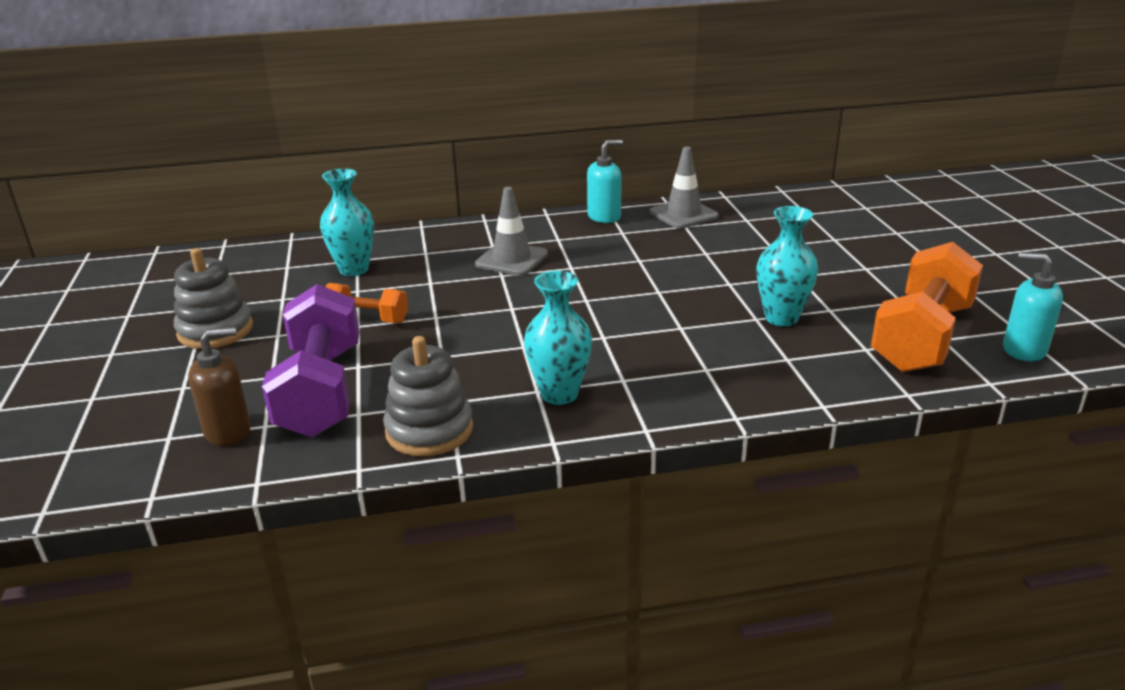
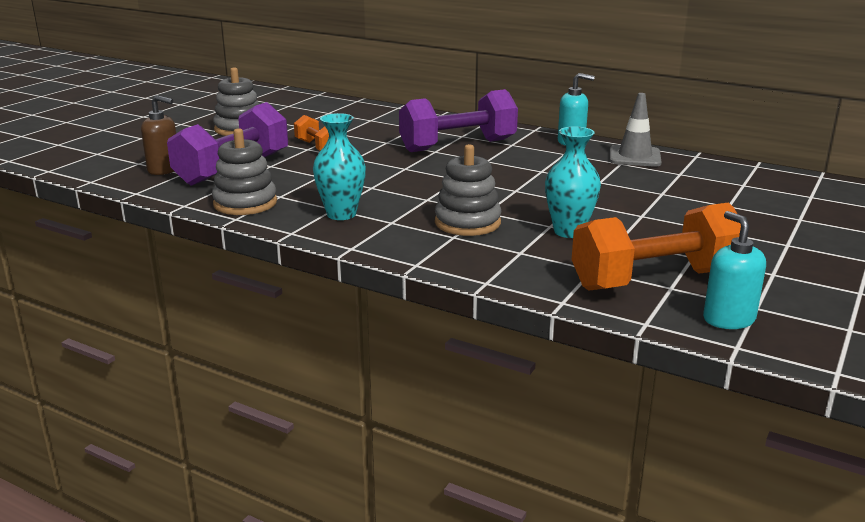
camera: 40 degrees right, 5 degrees down
(354, 269) = (359, 123): turquoise vase -> none
(511, 259) = (458, 145): grey traffic cone -> purple dumbbell
(689, 347) = (467, 223): none -> grey stacking toy

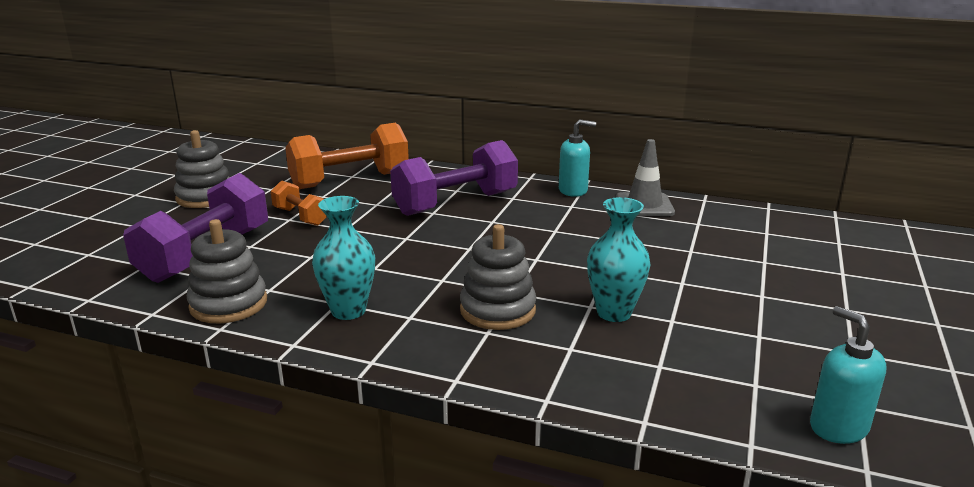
camera: 10 degrees left, 0 degrees up
(164, 169) = (121, 261): brown soap dispenser -> none
(654, 280) = (733, 376): orange dumbbell -> orange dumbbell (350, 180)

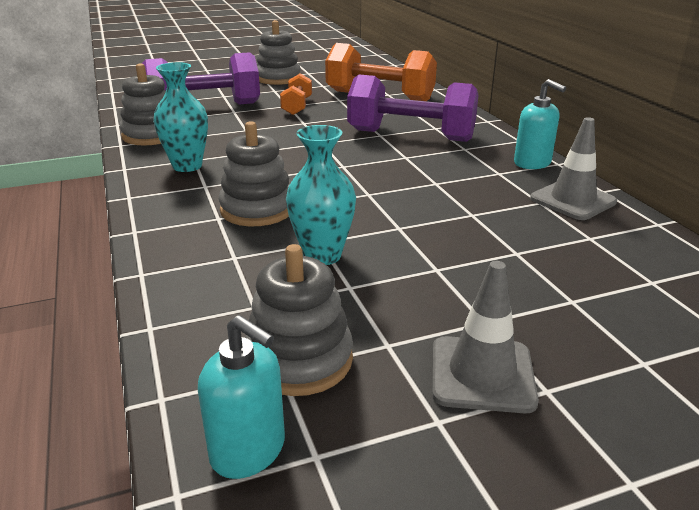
camera: 50 degrees right, 5 degrees up
(749, 373) = (299, 360): none -> grey stacking toy
(817, 320) = (482, 374): none -> grey traffic cone
(838, 427) = (248, 450): turquoise soap dispenser -> turquoise soap dispenser turned 105 degrees clockwise

